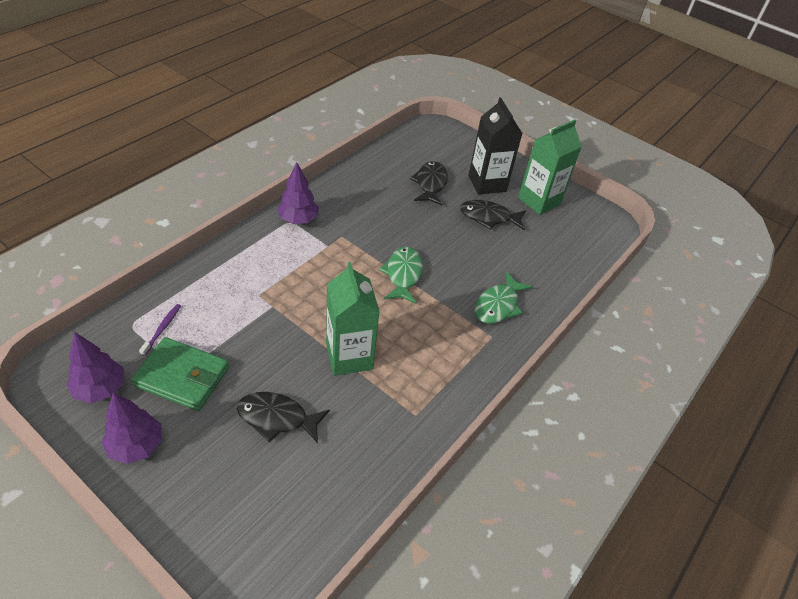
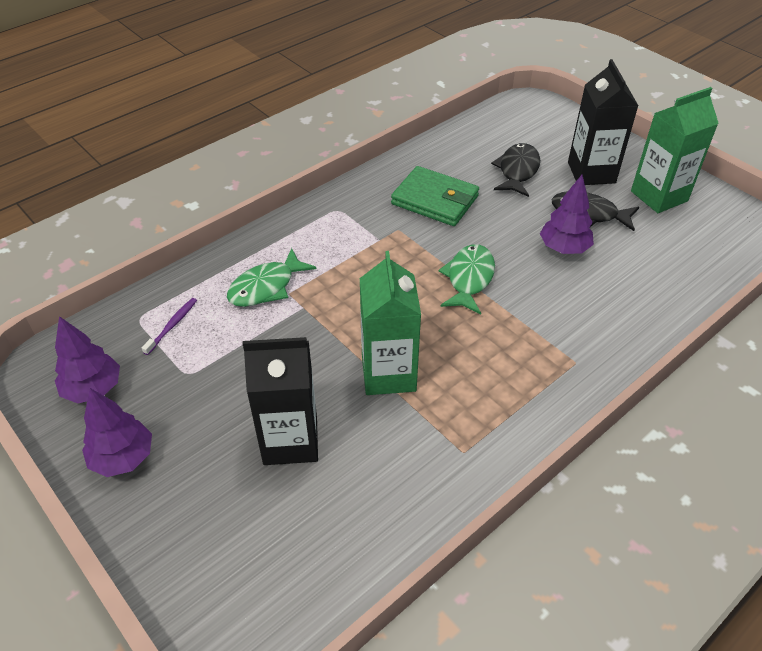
camera: 15 degrees right, 0 degrees up
(182, 377) = (186, 382): green wallet -> green wallet (435, 200)
(277, 418) = (290, 440): black fish -> black carton
(298, 220) = (348, 208): purple tree -> purple tree (563, 248)
(498, 305) = (588, 323): green fish -> green fish (266, 287)

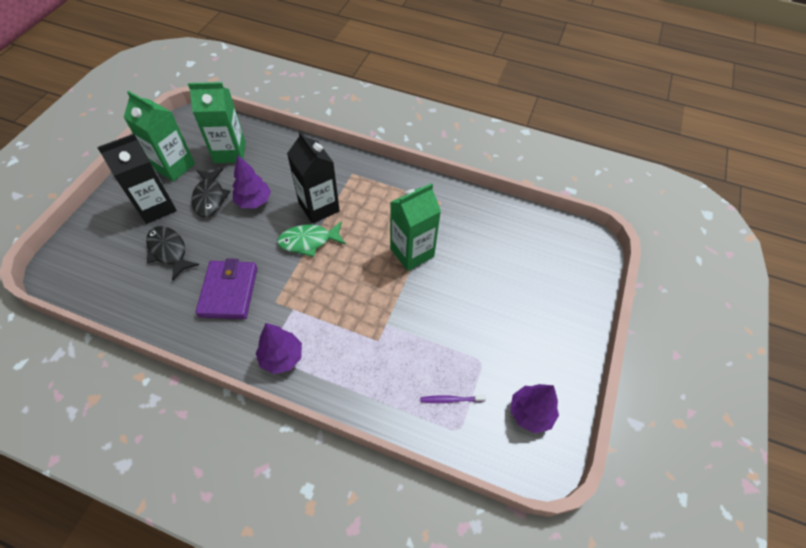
camera: 120 degrees left, 10 degrees up
(123, 458) = (557, 357): purple tree -> purple tree (281, 357)
(266, 287) = (380, 358): green fish -> none
(290, 440) = (487, 278): black carton -> black carton (319, 207)
(435, 200) = (229, 291): green wallet -> purple wallet
(517, 171) = (169, 251): black fish -> black fish turned 60 degrees clockwise
(670, 248) = (230, 152): none -> green carton

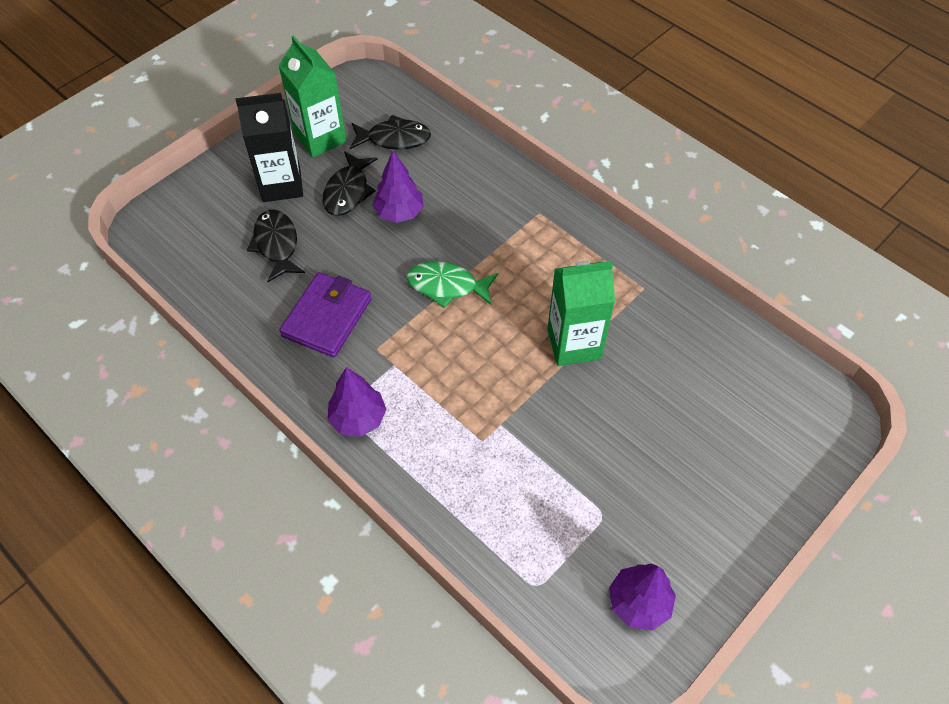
camera: 25 degrees right, 0 degrees up
(230, 152) = (394, 139): green carton -> black fish
(319, 207) = (477, 245): black carton -> none
(450, 400) = (542, 547): purple toothbrush -> none

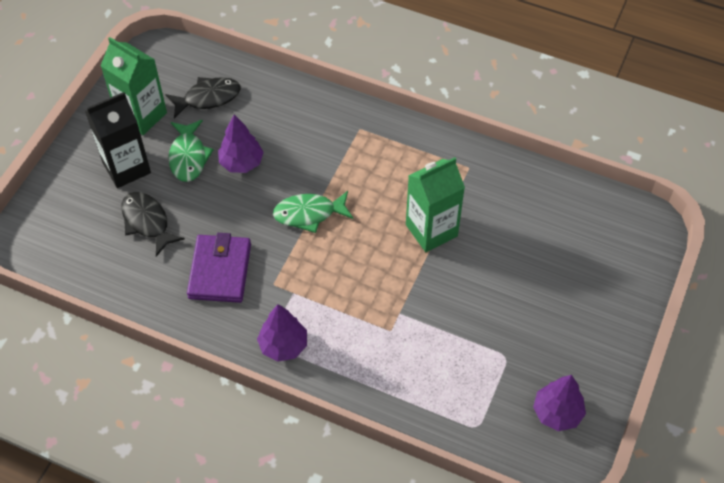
camera: 20 degrees left, 0 degrees up
(348, 191) = (188, 157): black fish -> green fish

